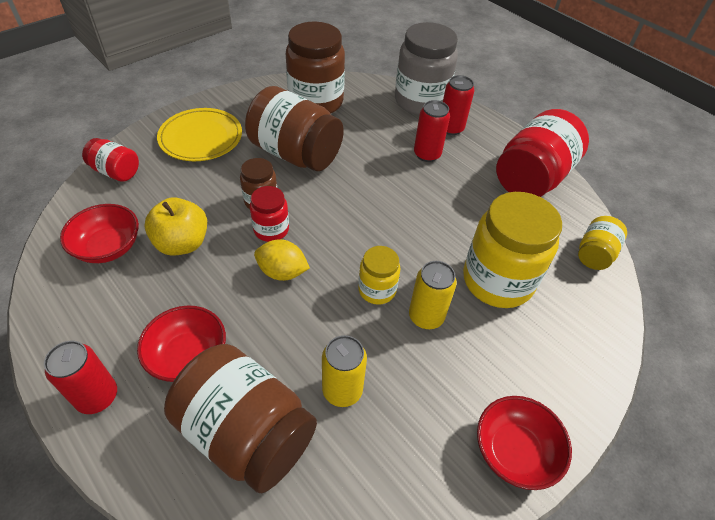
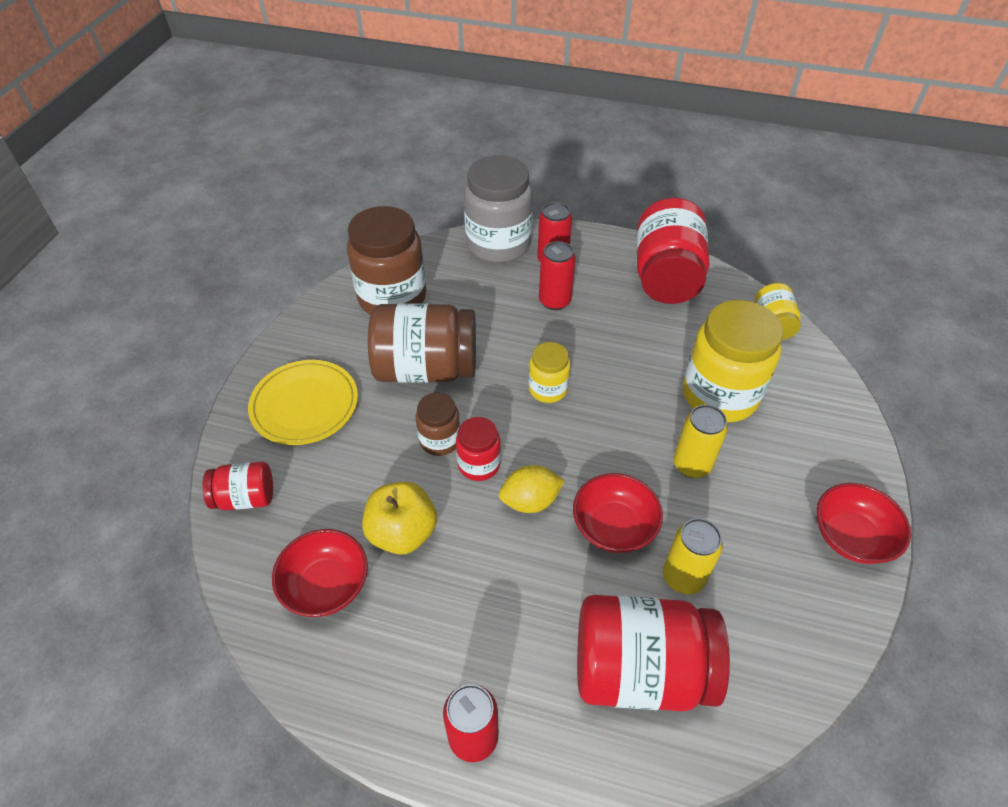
camera: 30 degrees left, 0 degrees up
(188, 356) = (521, 639): red bowl -> red bowl (614, 527)
(247, 432) = (640, 670): brown jar -> red jar
(377, 290) = (630, 465): yellow jar -> yellow jar (548, 389)

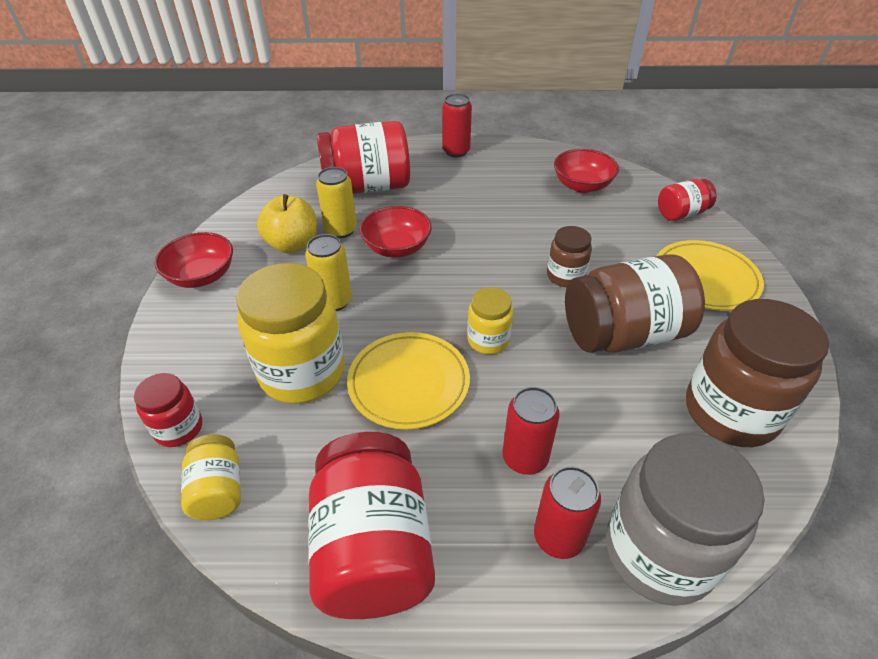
camera: 165 degrees right, 5 degrees down
(402, 533) = (552, 216): yellow apple -> yellow apple (293, 244)
(479, 464) = (521, 265): red jar -> red jar (179, 428)
(530, 501) = (467, 250): yellow lemon -> none
(627, 367) = (409, 383): none -> yellow plate

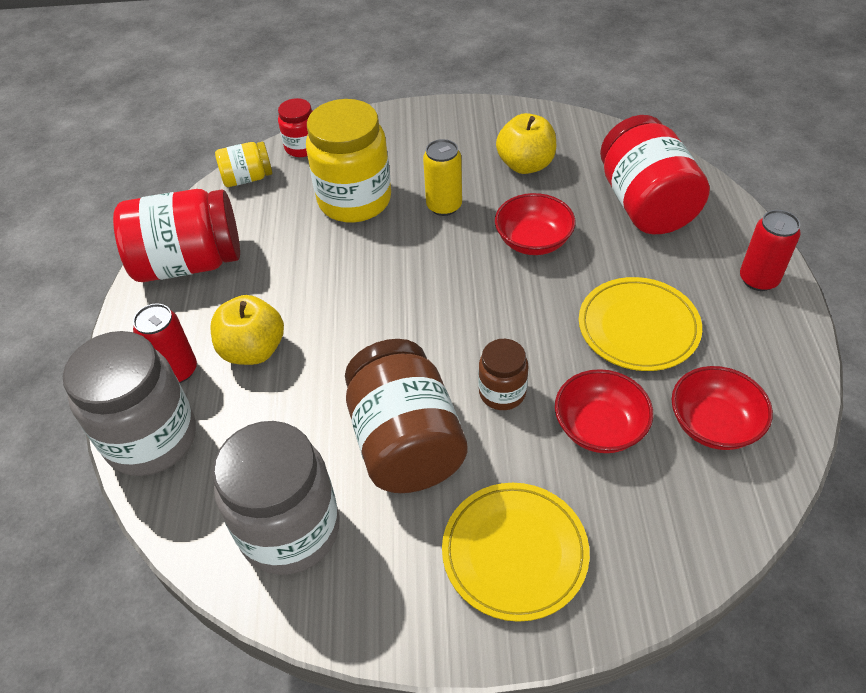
camera: 90 degrees right, 5 degrees up
(202, 276) = (471, 118): red bowl -> red bowl (599, 427)
(341, 230) = (556, 195): yellow can -> none
(409, 383) = (341, 268): yellow plate -> yellow plate (638, 327)
(488, 340) = (394, 322): yellow jar -> none
(525, 458) = (253, 350): red can -> yellow apple
(681, 213) = (670, 551): red jar -> none
(730, 412) = (290, 530): brown jar -> grey jar

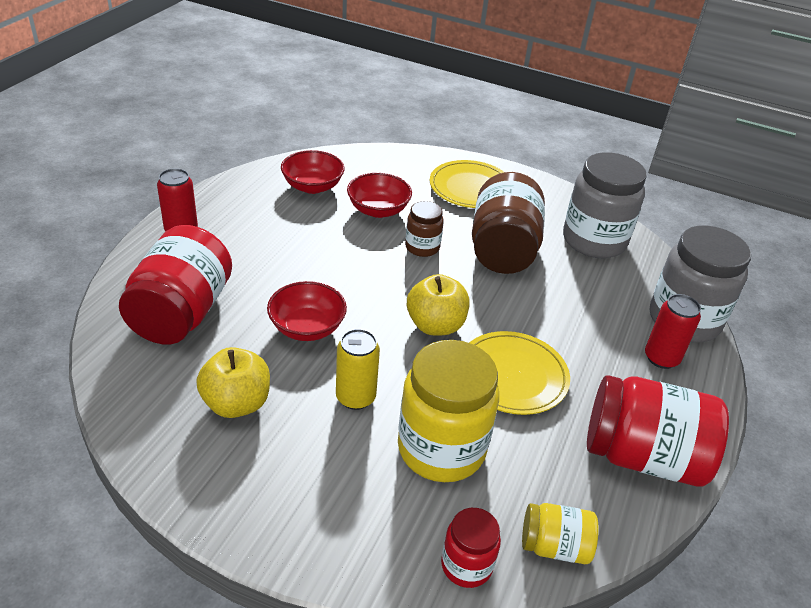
camera: 160 degrees left, 10 degrees down
(253, 350) = (594, 347): yellow apple -> yellow apple (435, 325)
(638, 327) = (297, 241): yellow plate -> yellow plate (512, 376)

